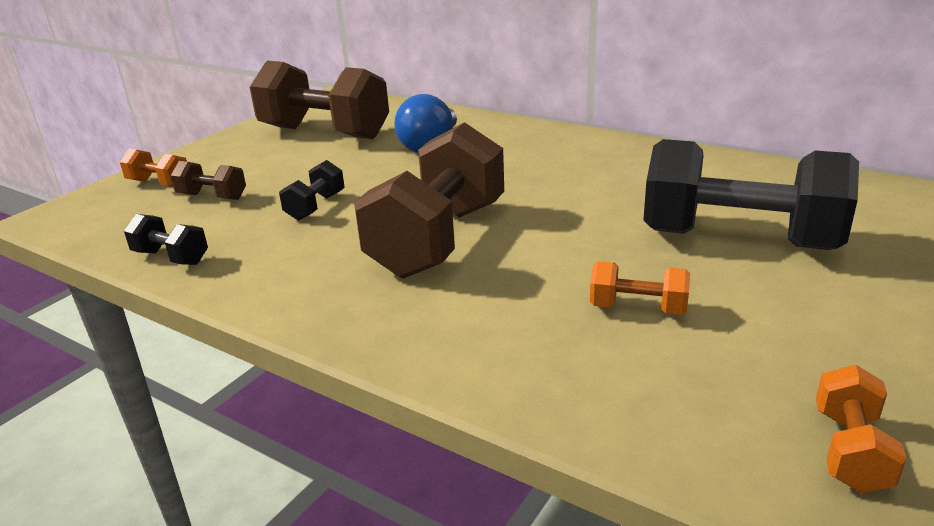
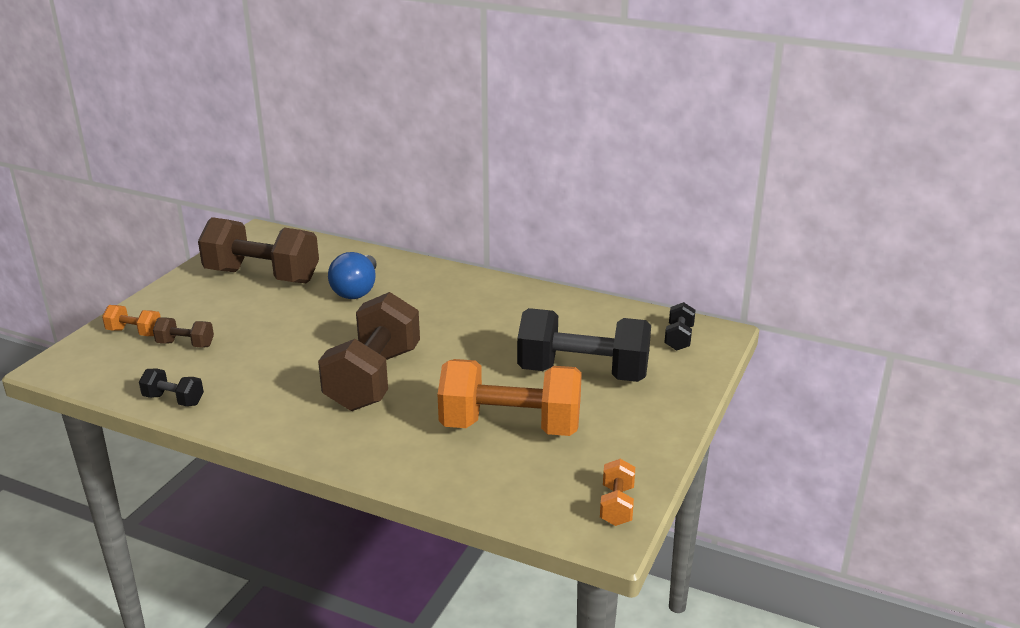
camera: 10 degrees left, 0 degrees up
(315, 207) = (274, 352): black dumbbell -> black dumbbell (679, 338)
(637, 308) = (510, 427): orange dumbbell -> orange dumbbell, size x2.26

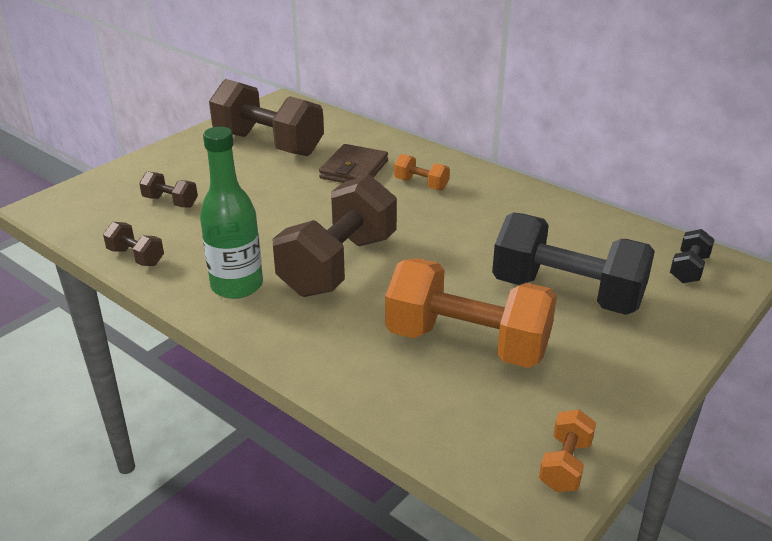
camera: 15 degrees right, 5 degrees up
(134, 332) = (129, 183): orange dumbbell -> orange dumbbell (421, 184)
(174, 400) = (136, 257): black dumbbell -> brown dumbbell
(284, 411) = (237, 286): none -> green bottle
(356, 290) = (354, 169): blue light bulb -> brown wallet

